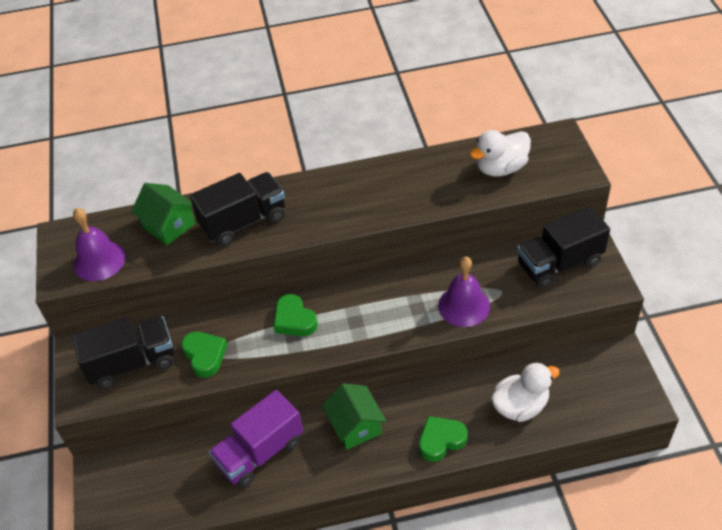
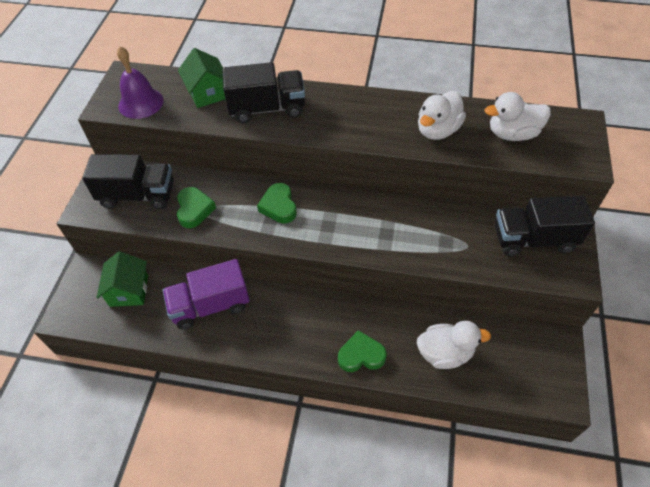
camera: 20 degrees right, 5 degrees up
(355, 426) = (296, 314): green house -> green house (129, 290)
(428, 188) = (437, 130): none -> white duck
(464, 306) = (428, 246): purple bell -> none

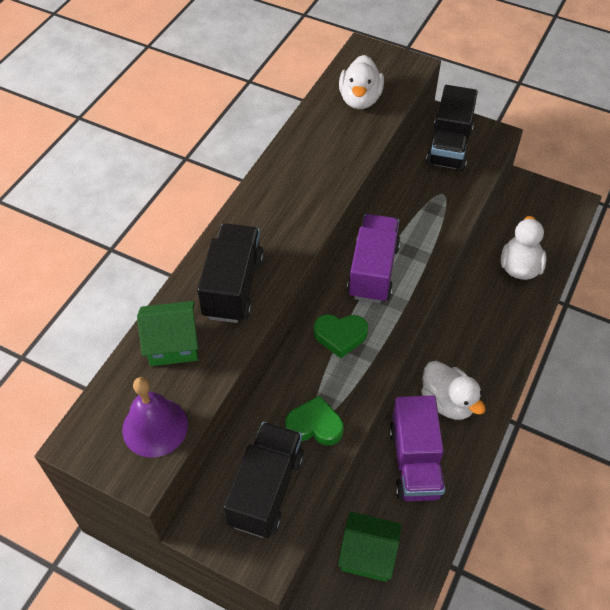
camera: 75 degrees left, 0 degrees up
(352, 213) = (373, 271): none -> purple truck
(361, 355) = (508, 333): green heart -> none
(437, 130) = (333, 150): white duck -> white duck (447, 402)

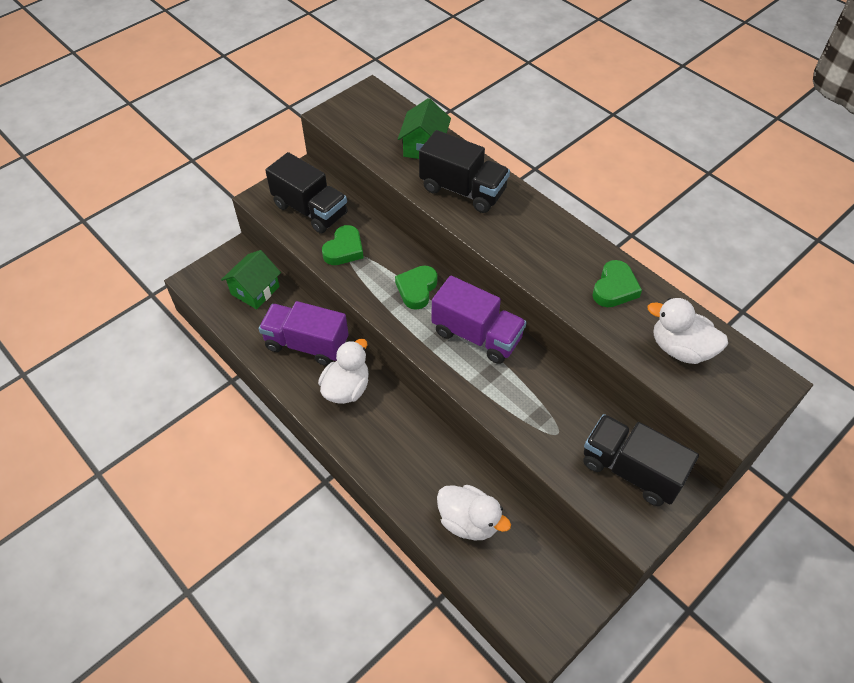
camera: 110 degrees right, 0 degrees up
(155, 427) = (361, 127): purple bell -> none
(315, 146) = (614, 288): none -> green heart
(447, 402) = (346, 388): white duck -> white duck turned 135 degrees clockwise

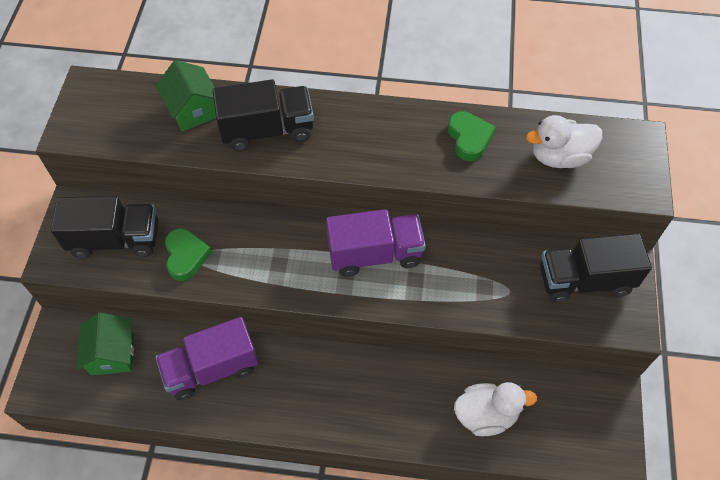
camera: 40 degrees left, 5 degrees up
(346, 388) = (285, 381): white duck -> none
(417, 289) = (287, 248): green heart -> none

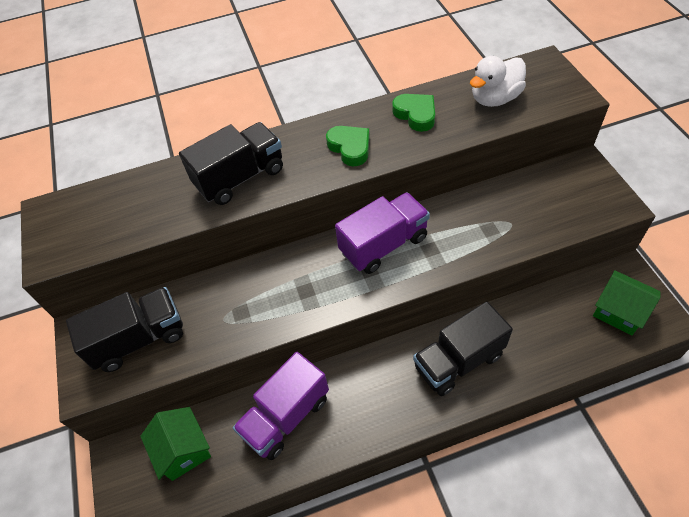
camera: 20 degrees left, 5 degrees down
(186, 256) = (216, 323): green heart -> green heart (350, 148)
(193, 110) = (162, 189): green house -> green house (619, 311)
(486, 415) = (543, 337): white duck -> none
(584, 280) = (562, 189): black truck -> black truck (458, 361)

